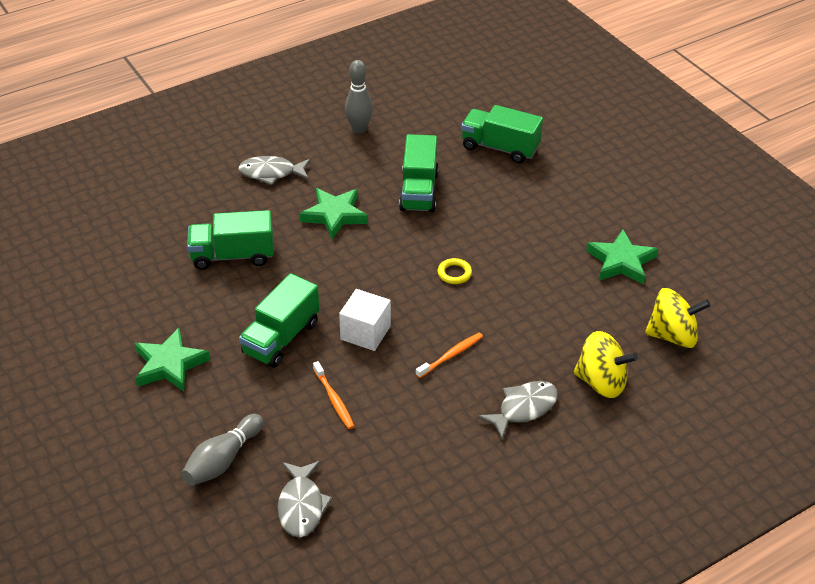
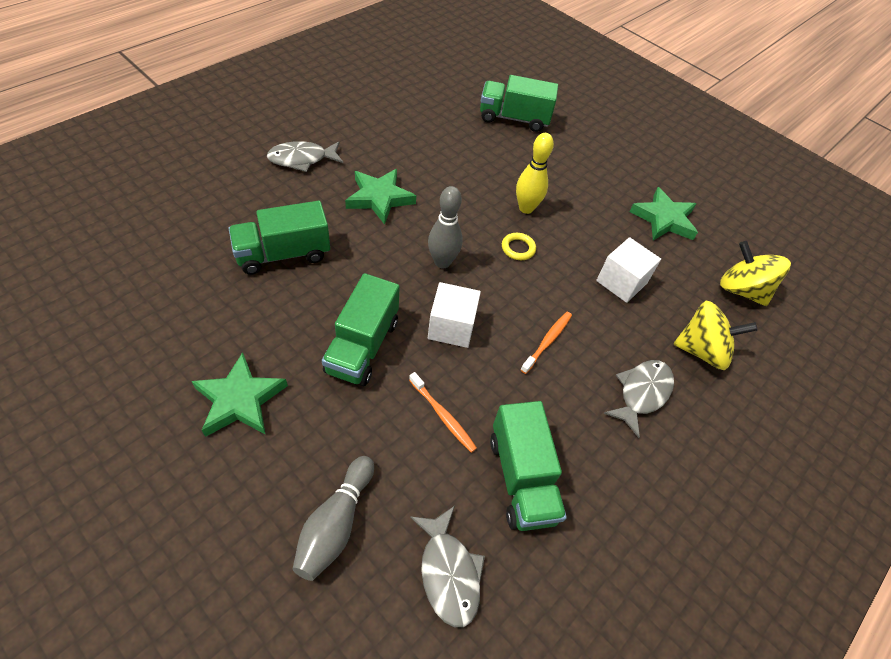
camera: 20 degrees left, 10 degrees up
(359, 129) = (377, 109): grey bowling pin -> grey bowling pin (442, 262)
(419, 191) = (454, 166): green truck -> green truck (521, 478)
(477, 237) = (526, 208): none -> yellow bowling pin
(547, 314) = (621, 282): none -> white cube
(672, 336) = (741, 290): yellow spinning top -> yellow spinning top turned 120 degrees counterclockwise

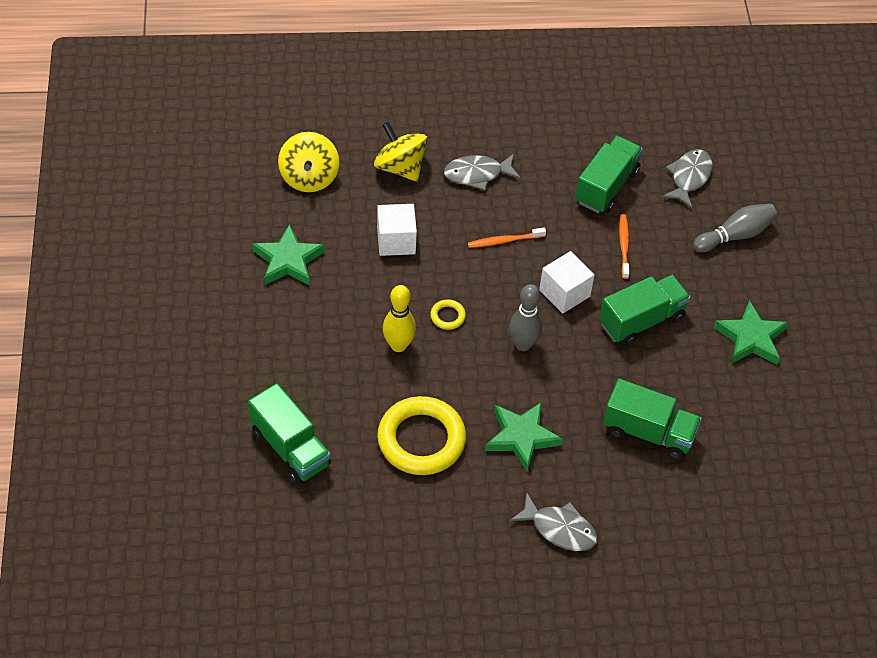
camera: 135 degrees left, 0 degrees up
(444, 161) = (421, 440): none -> yellow ring

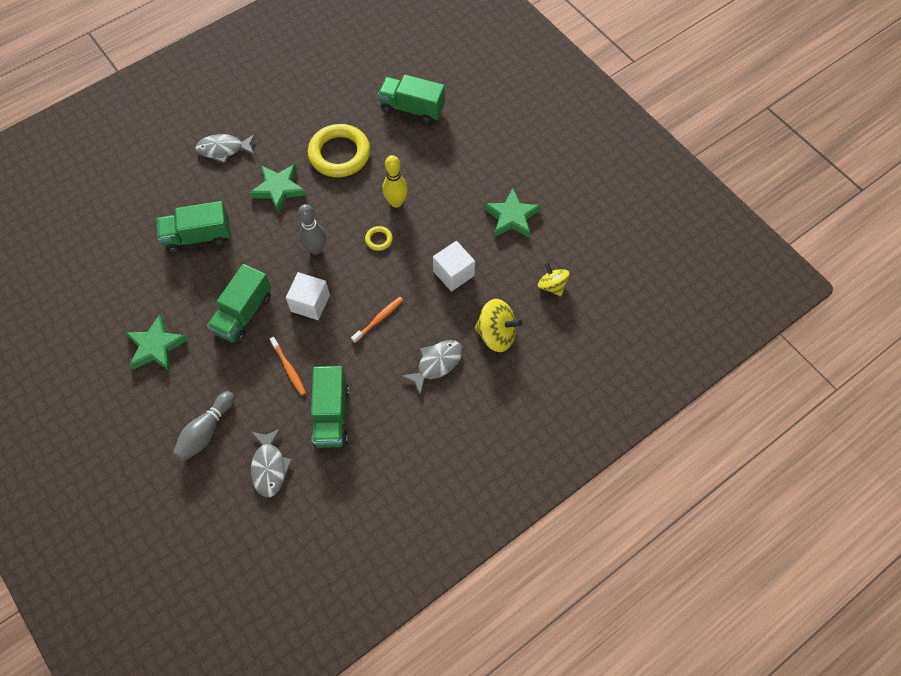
camera: 150 degrees right, 10 degrees up
(309, 177) = (552, 286): yellow spinning top -> yellow spinning top, size x0.66

